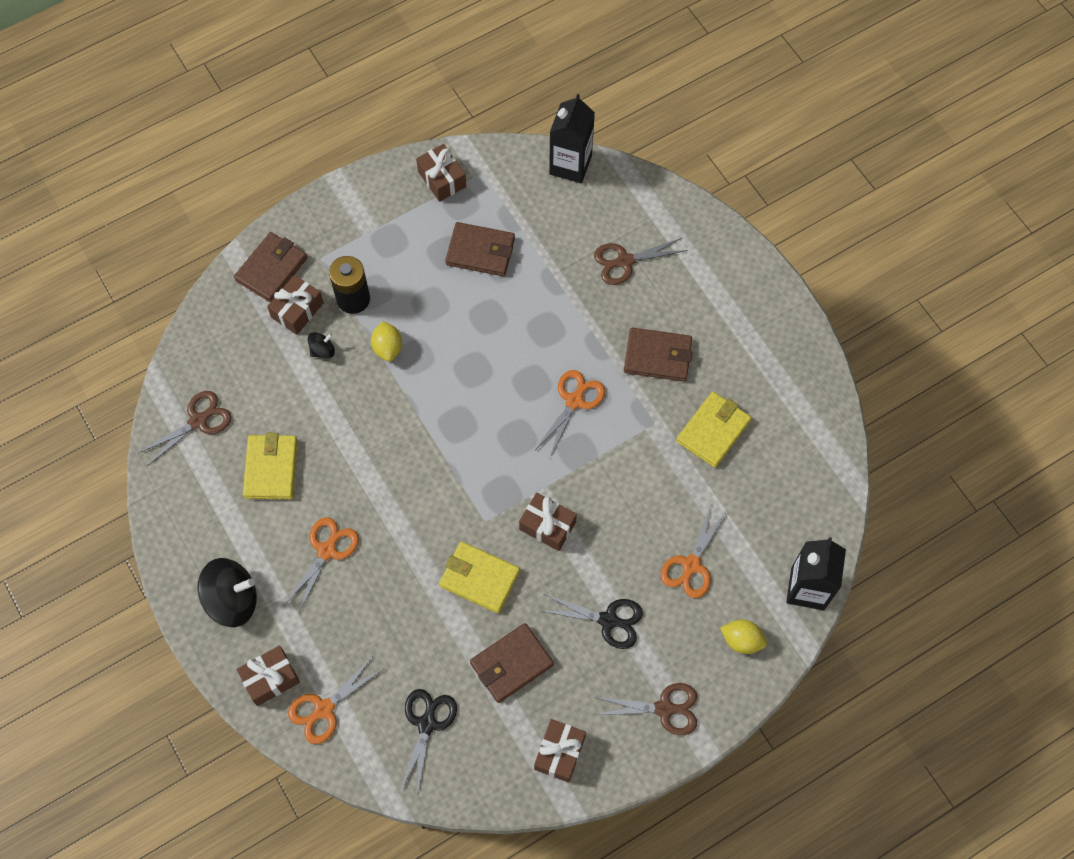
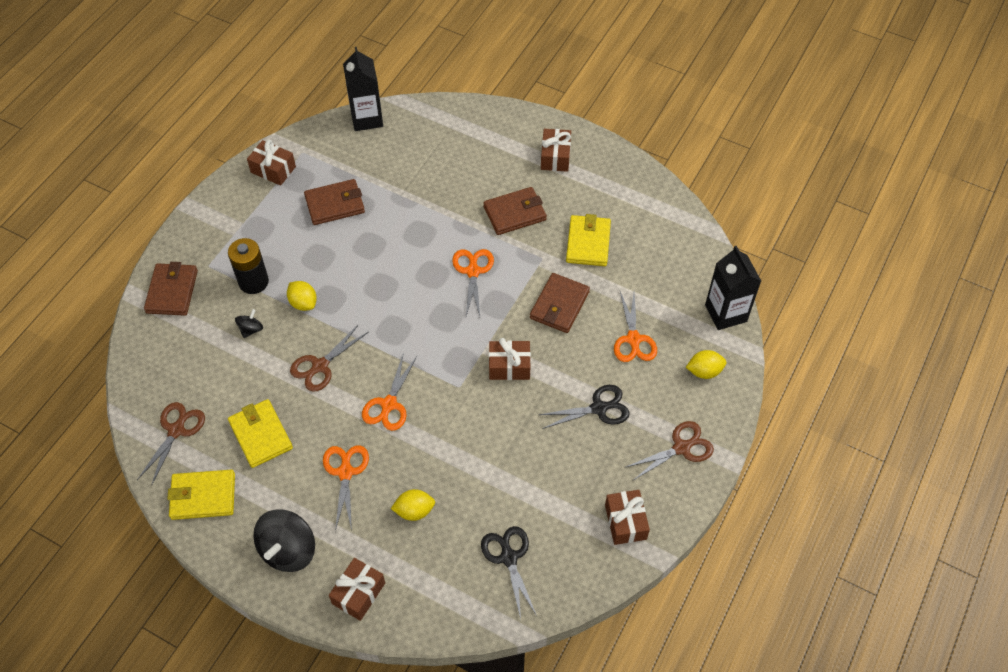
camera: 30 degrees left, 10 degrees down
(232, 599) = (288, 550): black spinning top -> black spinning top turned 150 degrees clockwise
(297, 310) = (212, 311): brown gift -> brown gift (555, 157)
(324, 709) = (418, 593): orange scissors -> orange scissors (389, 405)
(367, 626) = (414, 511): none -> yellow lemon
(479, 578) = (481, 429): yellow wallet -> yellow wallet (203, 496)
(511, 664) = (546, 478): brown wallet -> brown wallet (559, 305)
(624, 261) = (449, 163): brown scissors -> brown scissors (320, 366)

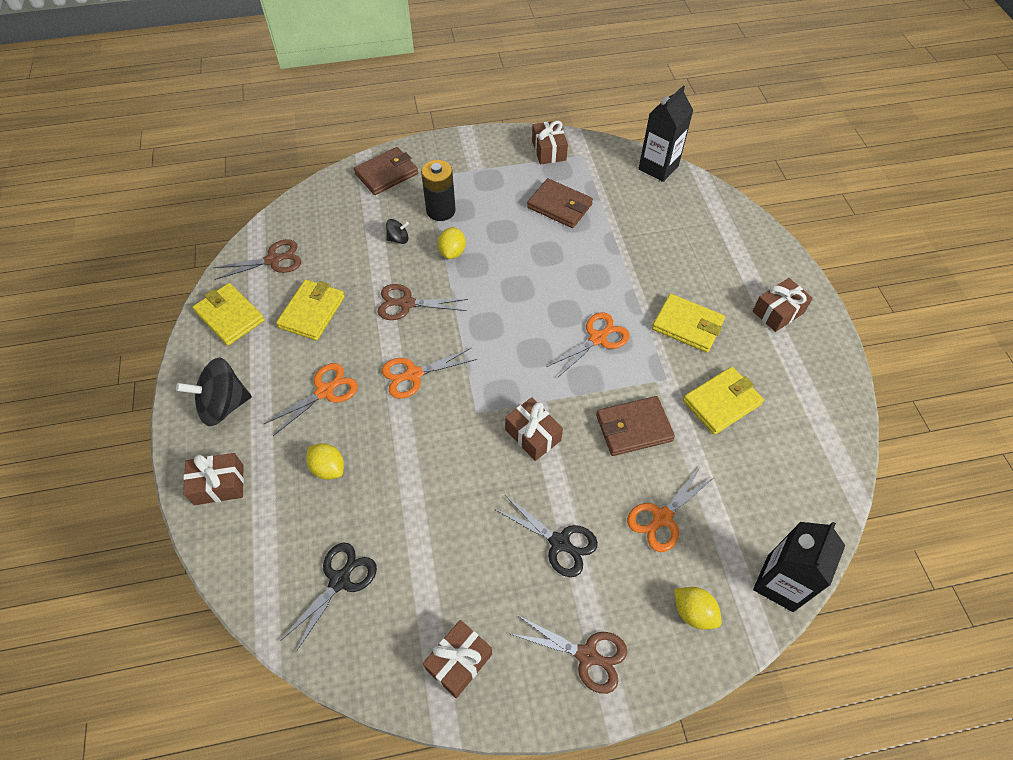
camera: 50 degrees right, 0 degrees up
(515, 213) = (687, 325): brown wallet -> yellow wallet

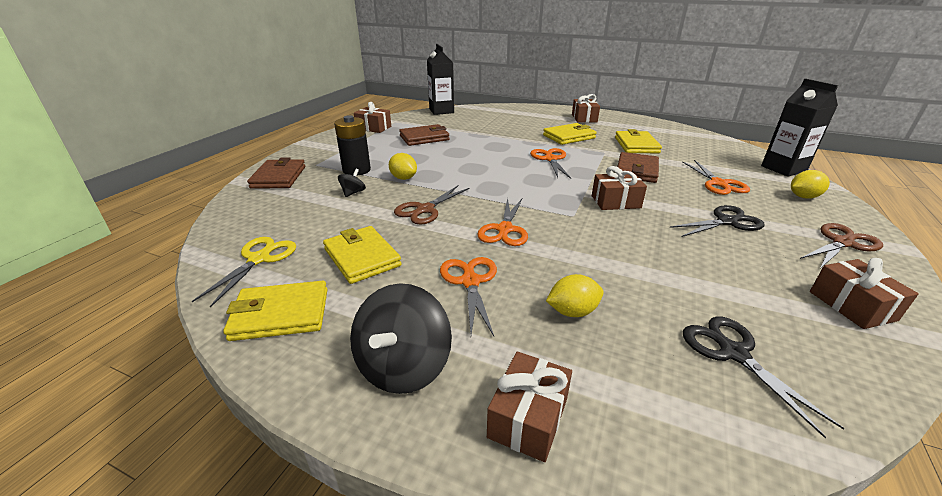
camera: 55 degrees left, 25 degrees down
(273, 260) = (259, 259): brown scissors -> yellow scissors

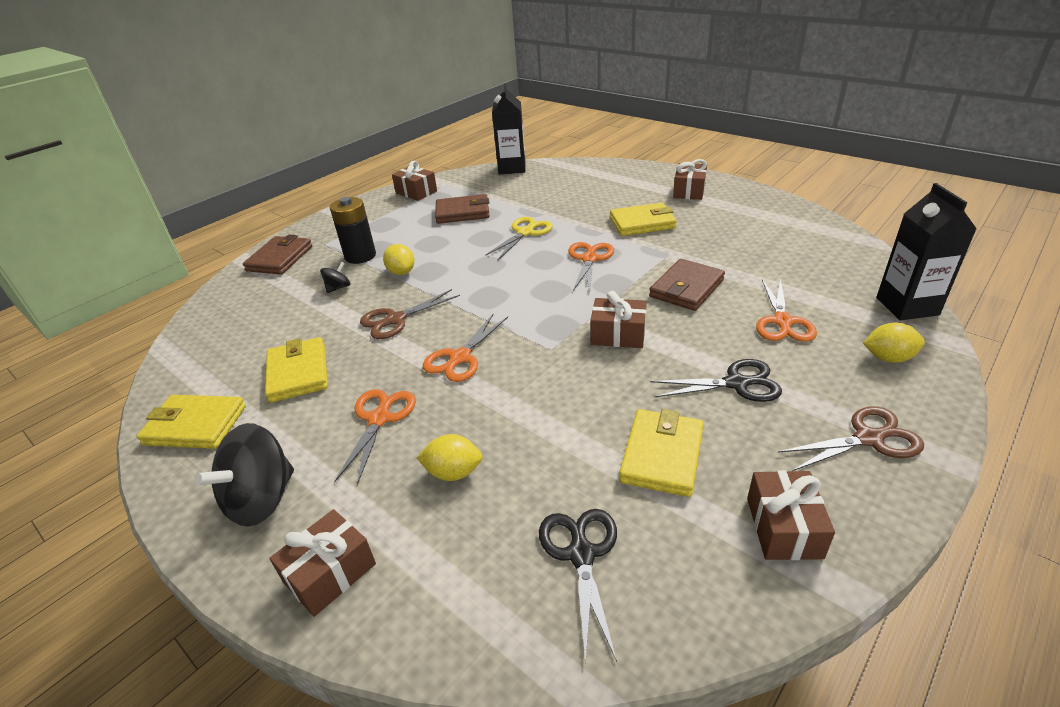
camera: 20 degrees right, 5 degrees up
(259, 259) = (210, 360): yellow scissors -> yellow scissors (525, 232)
(636, 145) = (723, 245): yellow wallet -> yellow wallet (662, 455)

